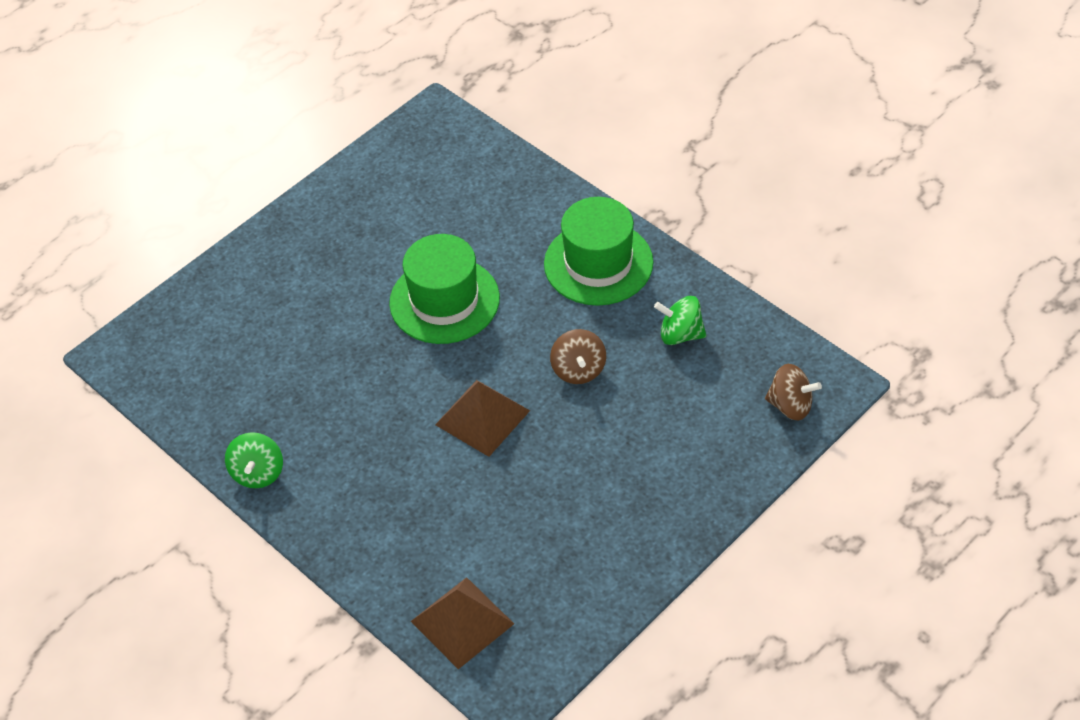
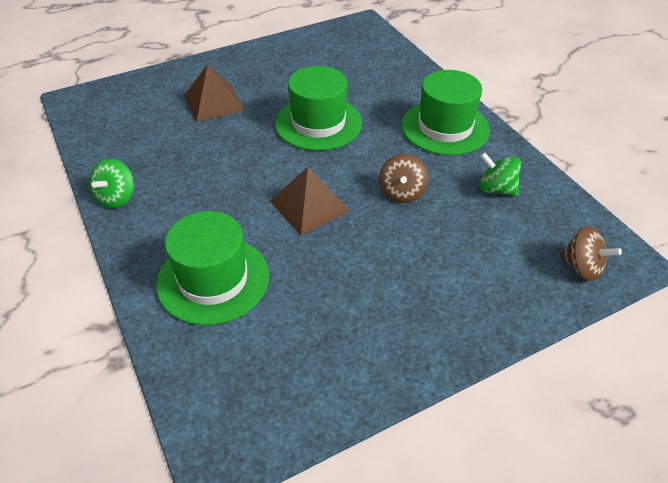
camera: 15 degrees right, 5 degrees down
(420, 535) = (213, 279): none -> green hat
(462, 622) = (209, 367): brown pyramid -> brown pyramid (213, 102)

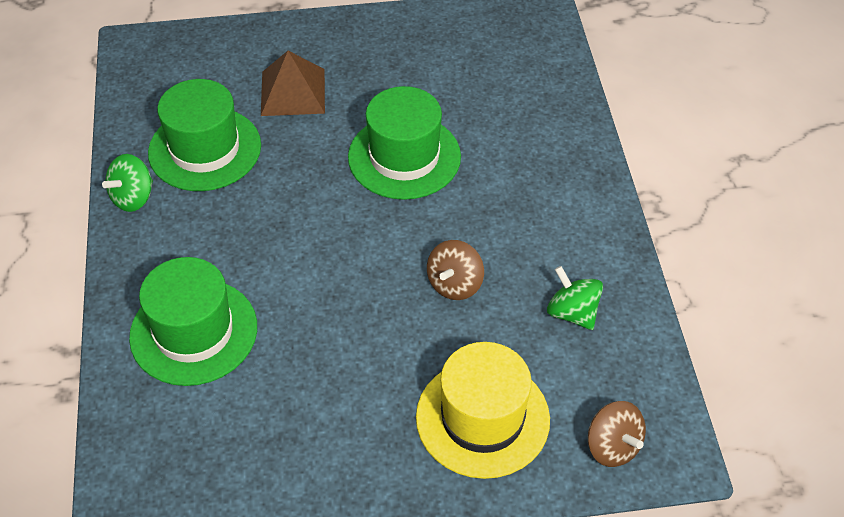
camera: 20 degrees right, 5 degrees up
(309, 206) = (338, 270): brown pyramid -> none
(445, 127) = (559, 206): green hat -> green hat (205, 149)
(477, 276) = (482, 418): none -> yellow hat

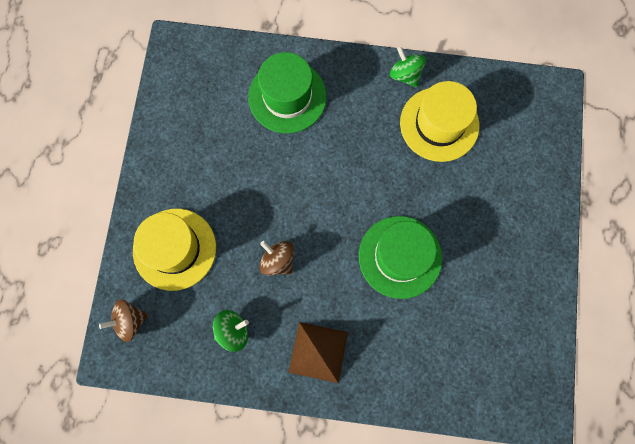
camera: 105 degrees right, 25 degrees up
(205, 149) = (439, 124): green hat -> yellow hat
(292, 92) = (484, 192): brown pyramid -> brown pyramid (318, 352)

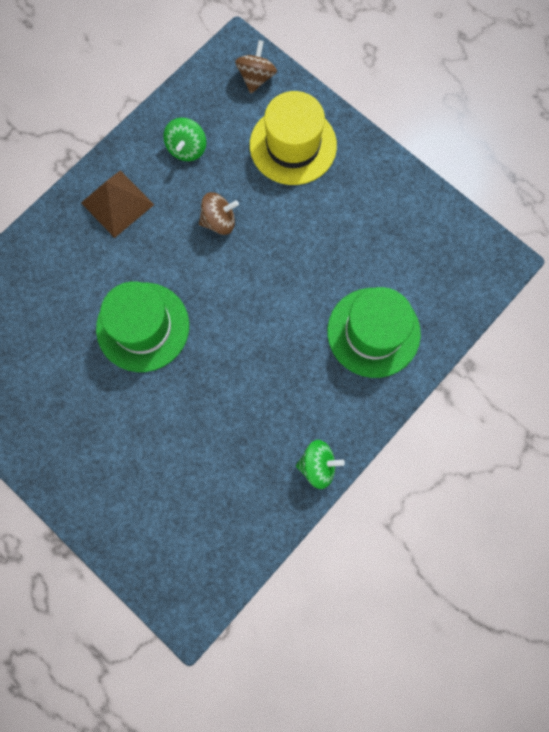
camera: 125 degrees right, 0 degrees up
(439, 124) = (241, 460): yellow hat -> none

